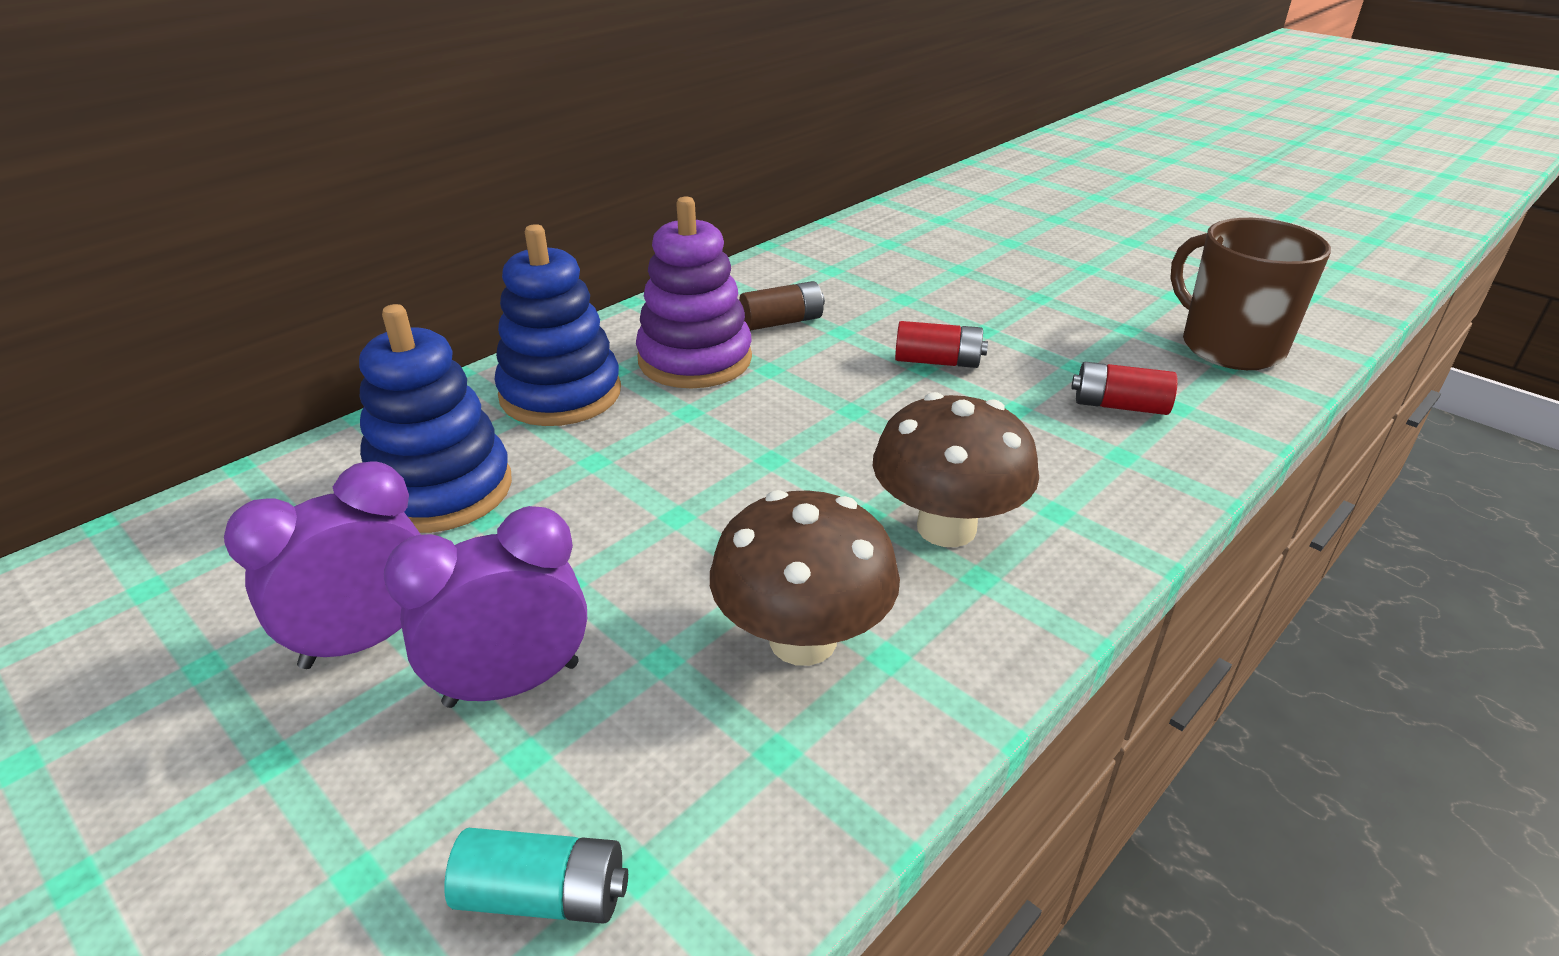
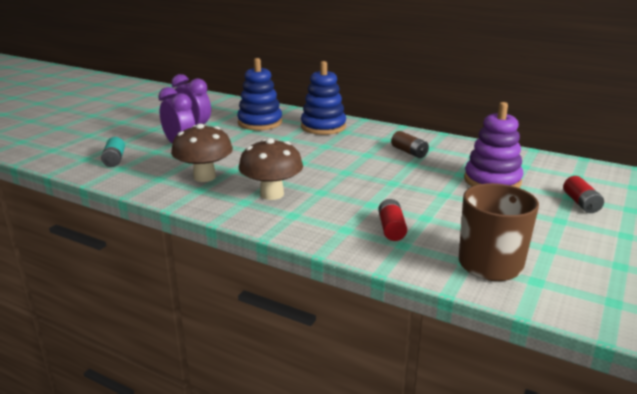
camera: 75 degrees right, 10 degrees down
(695, 359) = (363, 142): purple stacking toy -> purple stacking toy (492, 181)
(938, 361) = (401, 185): red battery -> red battery (581, 203)

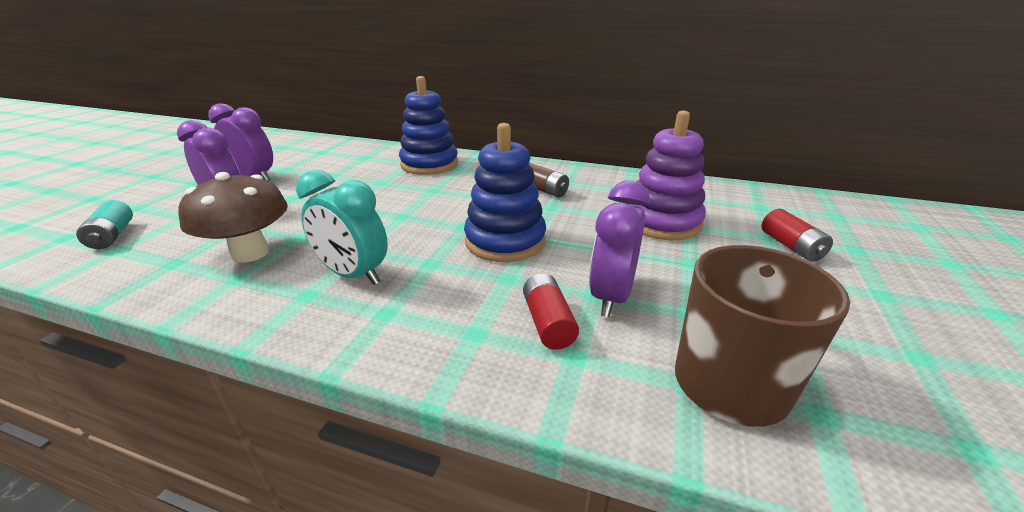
camera: 10 degrees left, 5 degrees up
(260, 123) = (347, 164): blue stacking toy -> blue stacking toy (505, 241)
(272, 194) = (353, 275): brown mushroom -> turquoise clock
(436, 220) = (611, 297): none -> purple clock

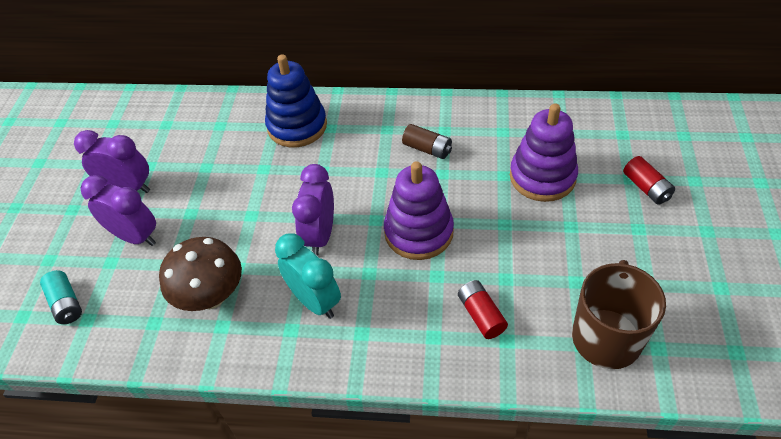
camera: 10 degrees left, 20 degrees up
(353, 275) = (314, 301): turquoise clock -> turquoise clock turned 150 degrees counterclockwise
(505, 241) = (418, 232): blue stacking toy -> purple stacking toy
(611, 297) = (519, 278): purple clock -> purple clock (320, 235)

